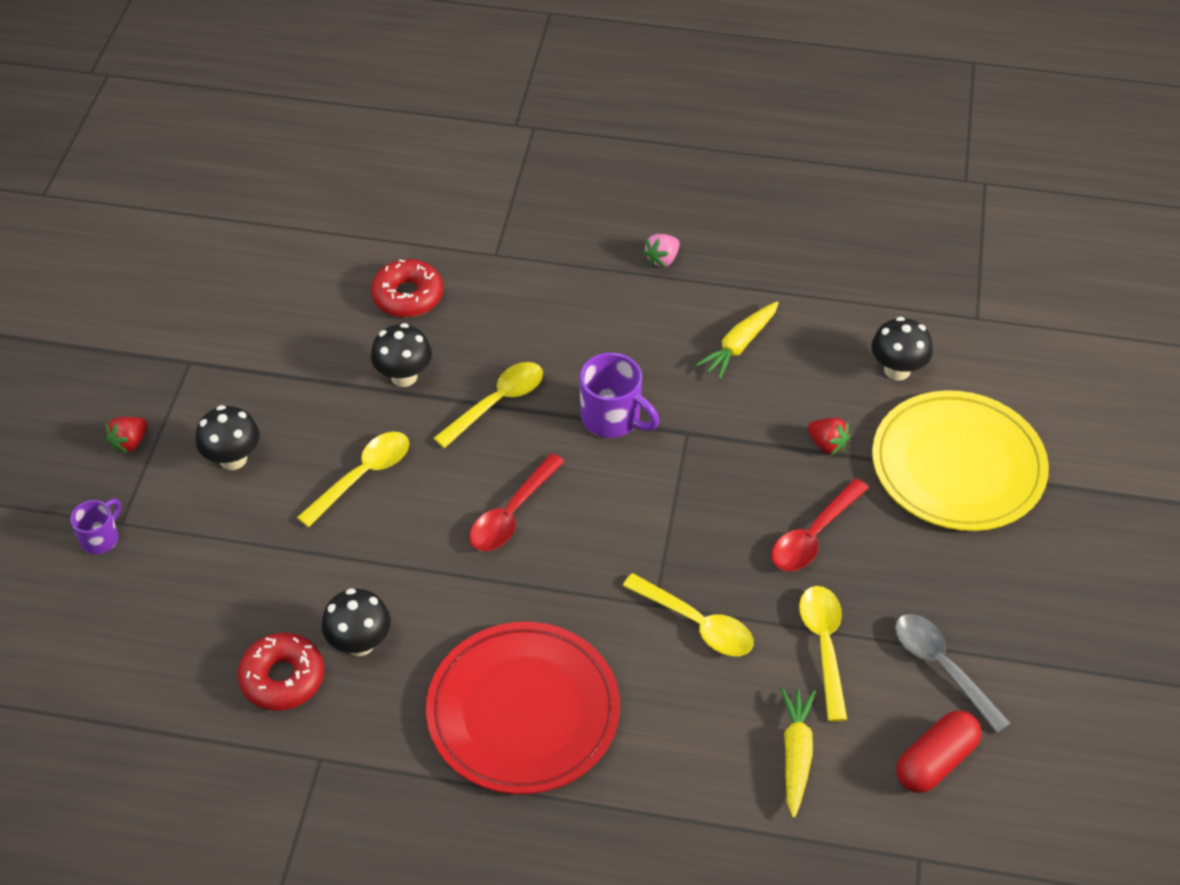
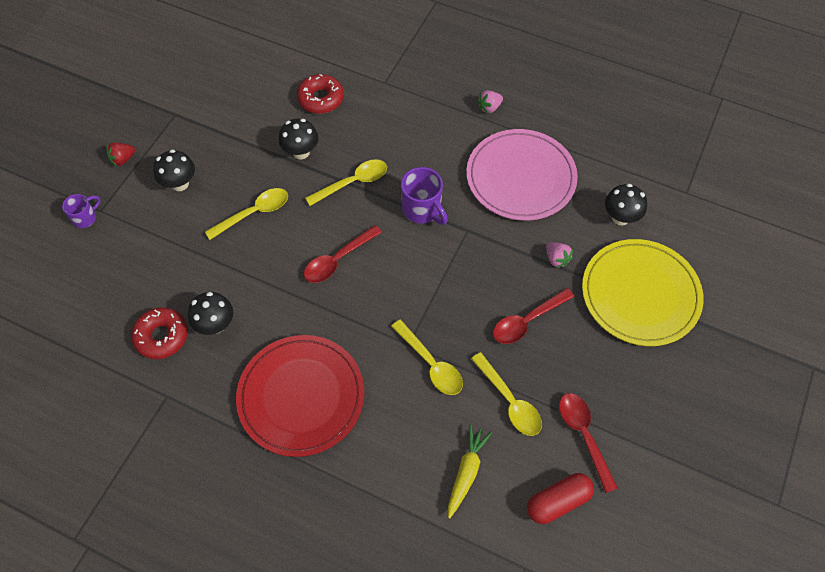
camera: 15 degrees right, 10 degrees up
(739, 345) = (520, 177): yellow carrot -> pink plate
(824, 646) = (509, 401): yellow spoon -> yellow spoon turned 135 degrees clockwise
(827, 444) = (556, 259): red strawberry -> pink strawberry
(942, 668) = (584, 436): grey spoon -> red spoon

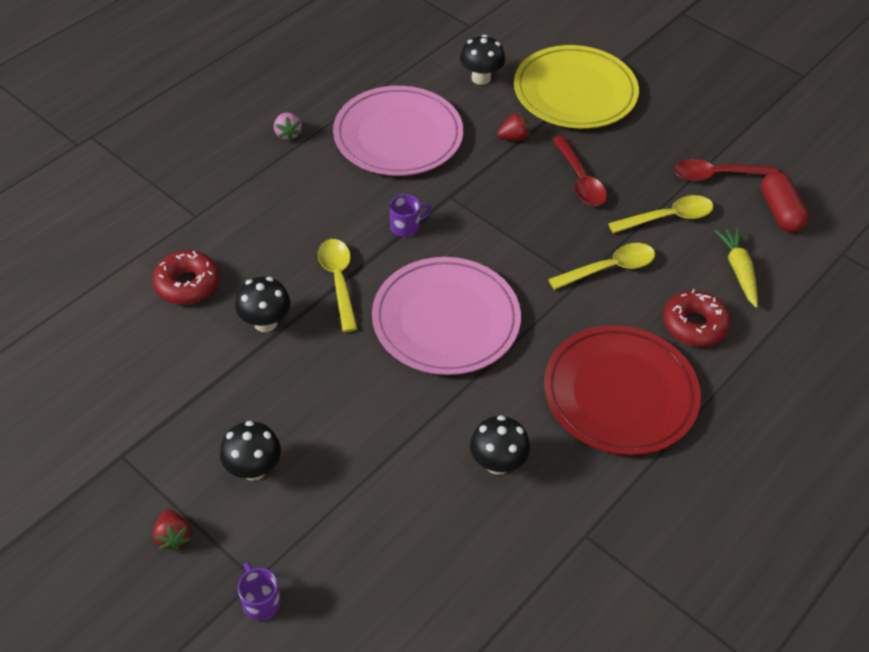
camera: 75 degrees left, 10 degrees down
(162, 336) = (496, 528): red donut -> red donut (694, 325)
(253, 213) = (341, 392): yellow spoon -> none
(338, 259) = (446, 319): red spoon -> pink plate
(422, 210) = (406, 226): purple mug -> purple mug, size x0.61
(466, 472) = (738, 271): yellow carrot -> yellow carrot turned 45 degrees clockwise
(556, 259) = (513, 137): pink strawberry -> red strawberry

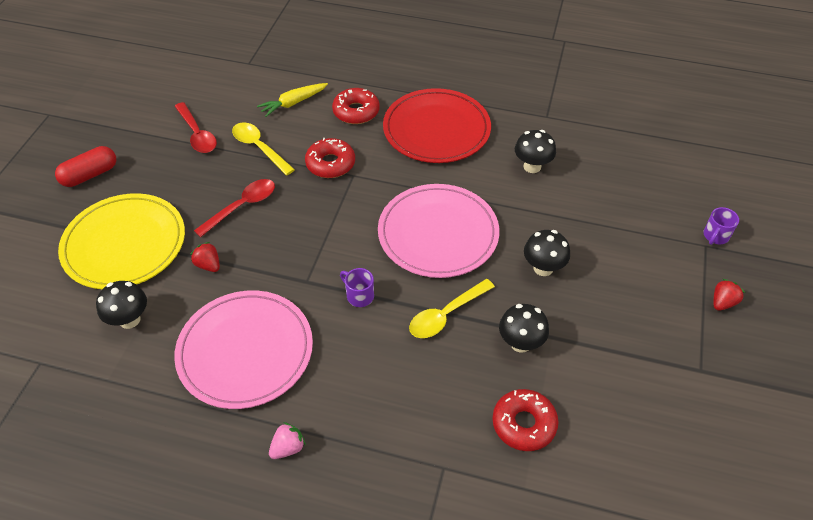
camera: 115 degrees left, 0 degrees up
(254, 469) = (640, 285): black mushroom -> black mushroom (543, 268)
(609, 268) = (330, 164): yellow spoon -> red donut
(780, 212) = (222, 96): red capsule -> red capsule (90, 175)

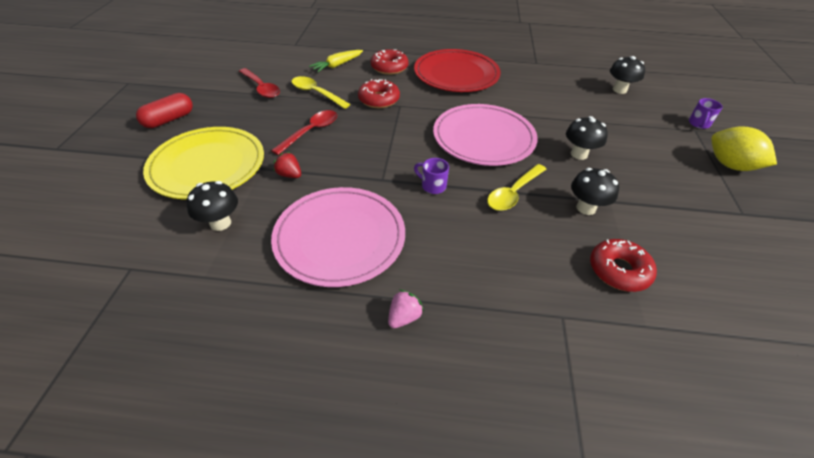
camera: 10 degrees left, 5 degrees down
(532, 166) = (539, 91): black mushroom -> black mushroom (619, 90)
(722, 302) = (730, 165): red strawberry -> yellow lemon

